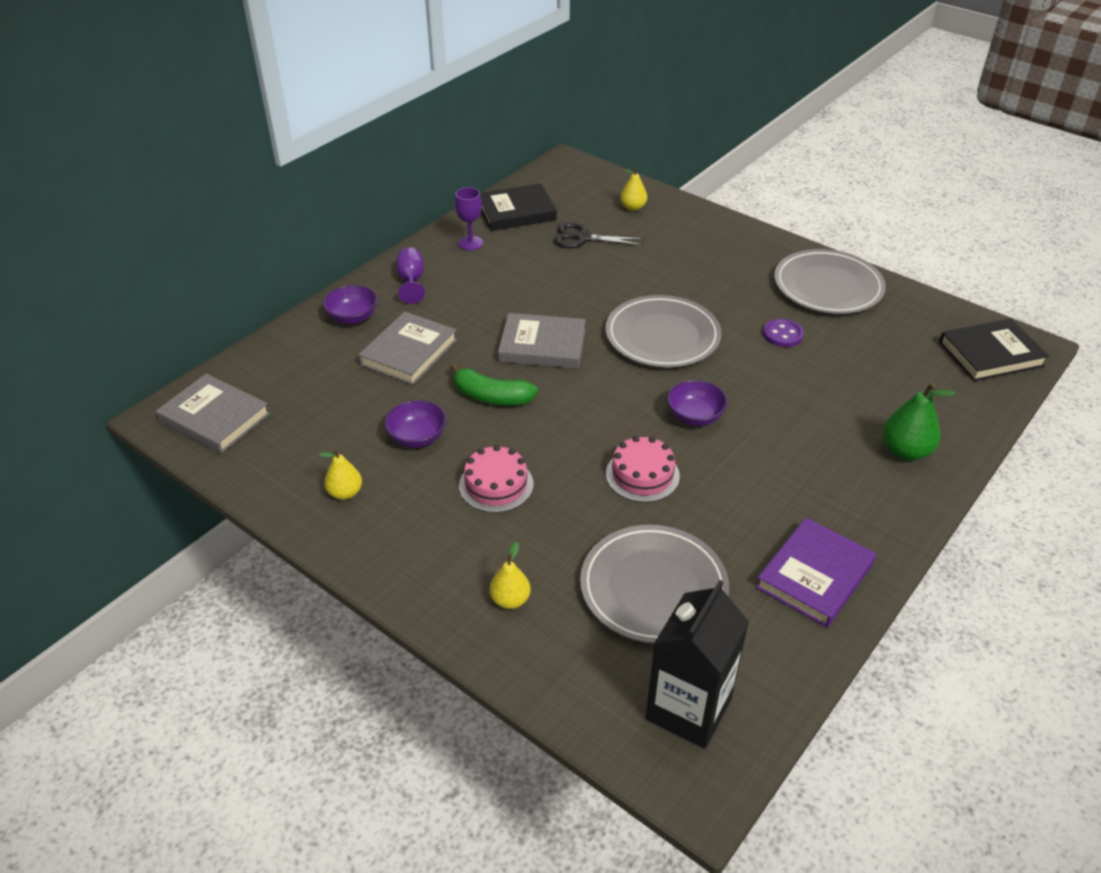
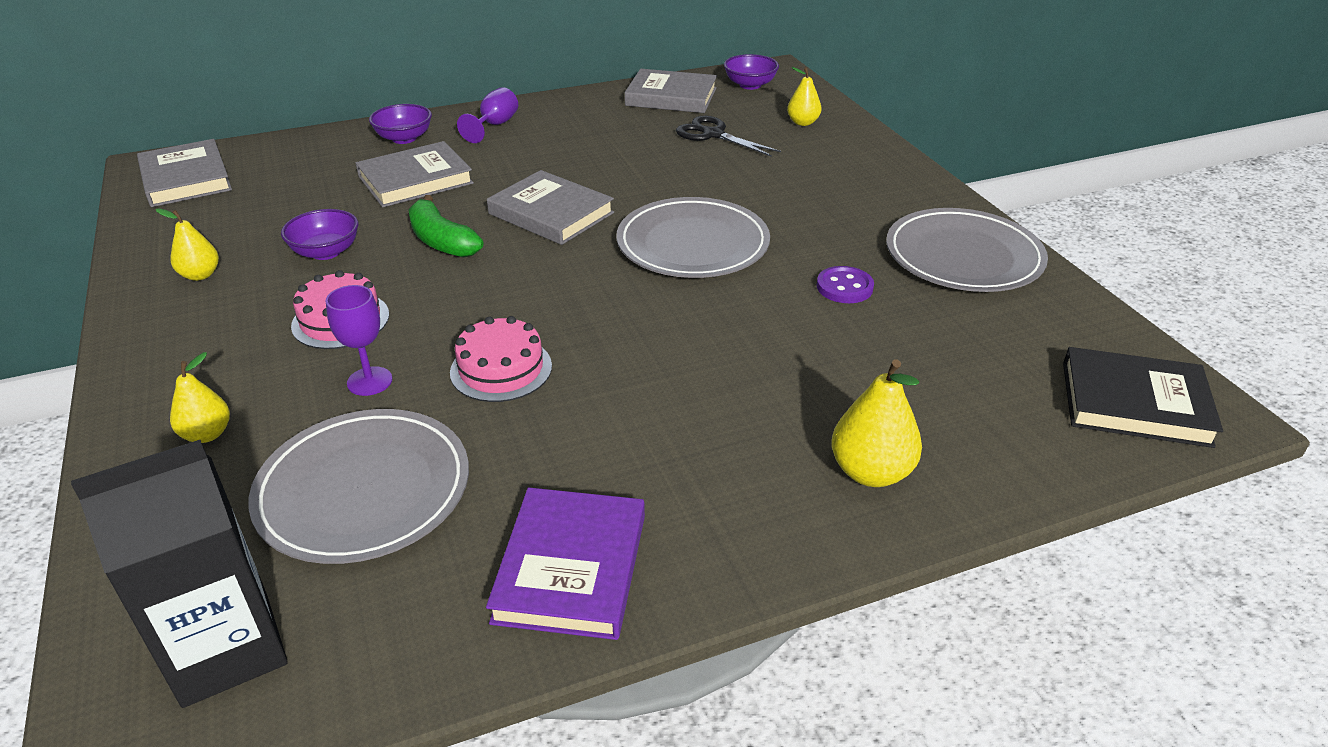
camera: 30 degrees right, 5 degrees down
(470, 243) = (592, 110): purple goblet -> purple goblet (369, 381)
(516, 211) = (671, 97): black book -> grey book
(695, 416) = (634, 333): purple bowl -> purple bowl (750, 85)
(814, 576) = (571, 568): purple book -> purple book turned 60 degrees counterclockwise
(905, 451) = (871, 472): green pear -> yellow pear

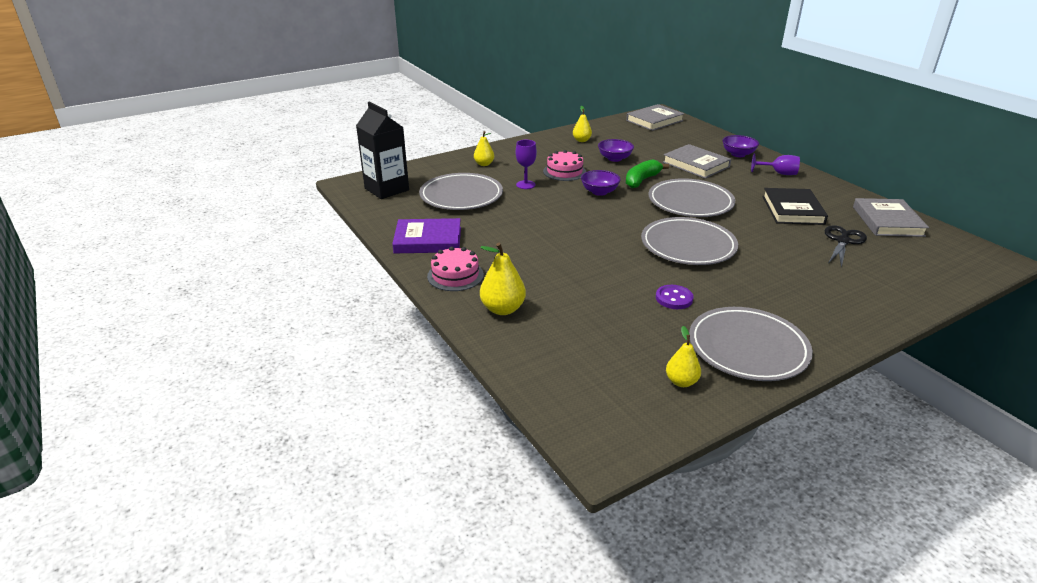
camera: 80 degrees right, 5 degrees down
(501, 369) = (545, 209): pink cake -> pink cake (455, 275)
(551, 213) = (690, 202): grey book -> grey plate
(750, 85) = (950, 250): purple bowl -> purple bowl (599, 192)
(803, 123) = (905, 275): yellow pear -> yellow pear (681, 382)
(1134, 403) = (600, 413): black book -> black book (792, 210)

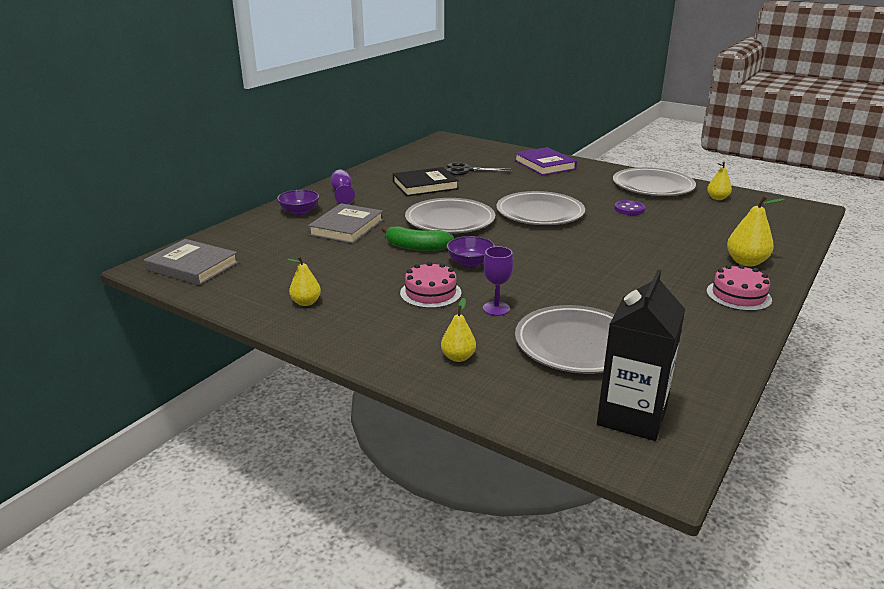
camera: 115 degrees left, 5 degrees down
(428, 240) = (705, 331): purple book -> purple book (544, 165)
(614, 158) = (361, 270): purple bowl -> none
(887, 221) = (415, 160): grey book -> none

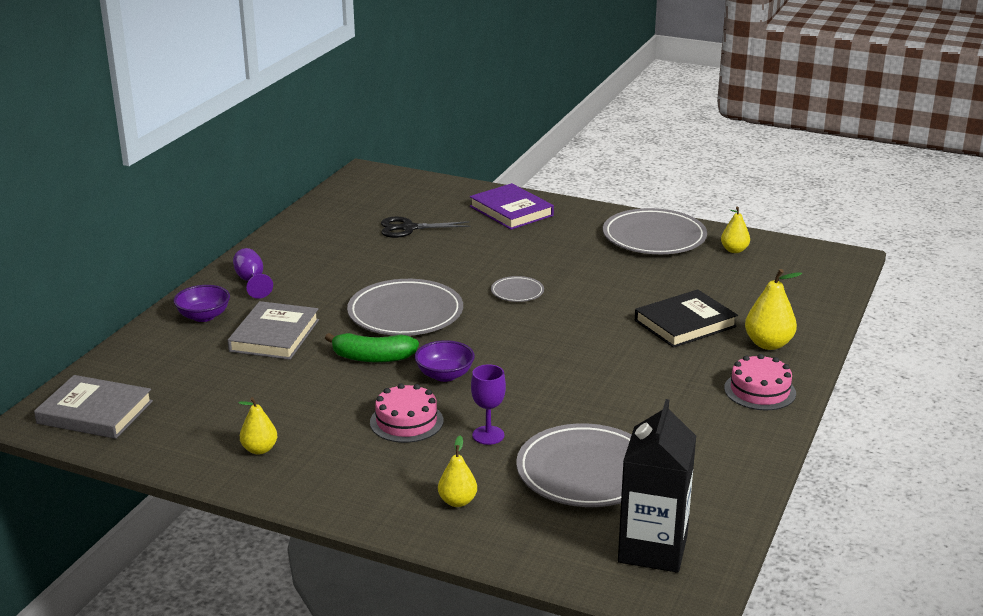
camera: 10 degrees left, 0 degrees up
(425, 185) = (359, 259): black book -> black book (685, 323)
(540, 213) = (517, 292): grey plate -> grey plate, size x0.47
(629, 209) = (627, 277): purple button -> none

